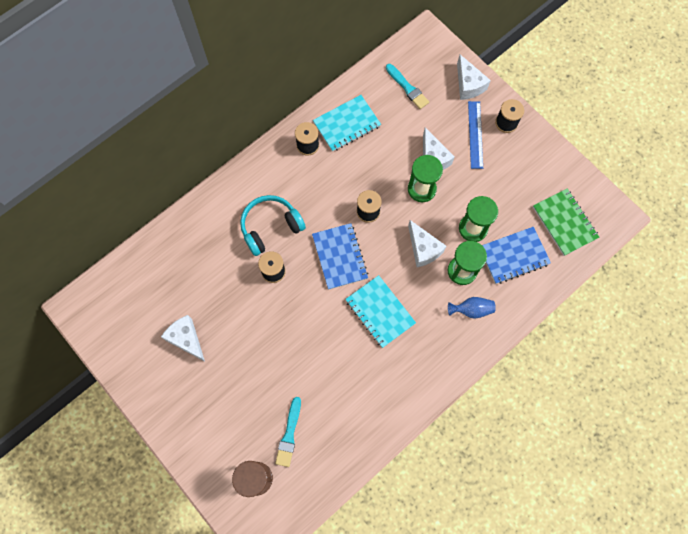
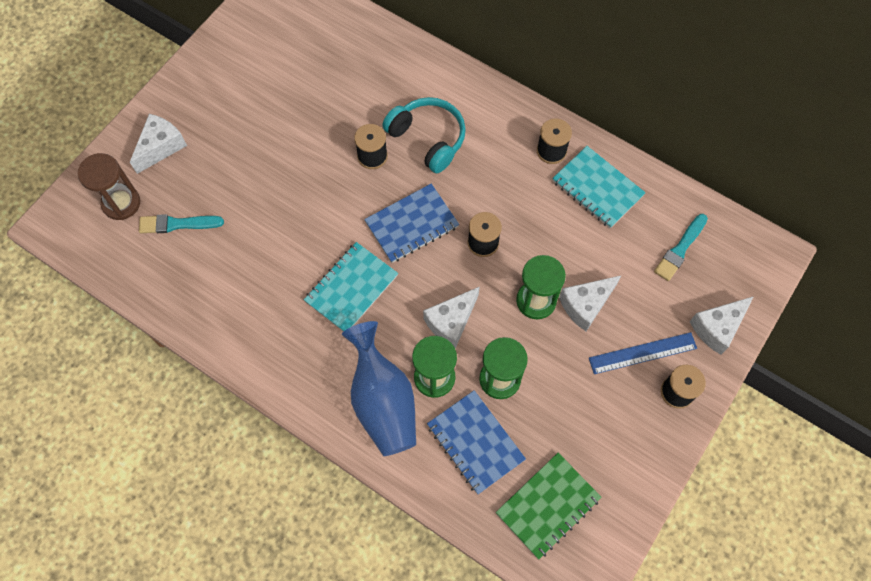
camera: 75 degrees right, 5 degrees down
(186, 339) = (267, 90): white cheese -> white cheese (161, 147)
(471, 310) = (382, 401): blue vase -> blue vase, size x2.03

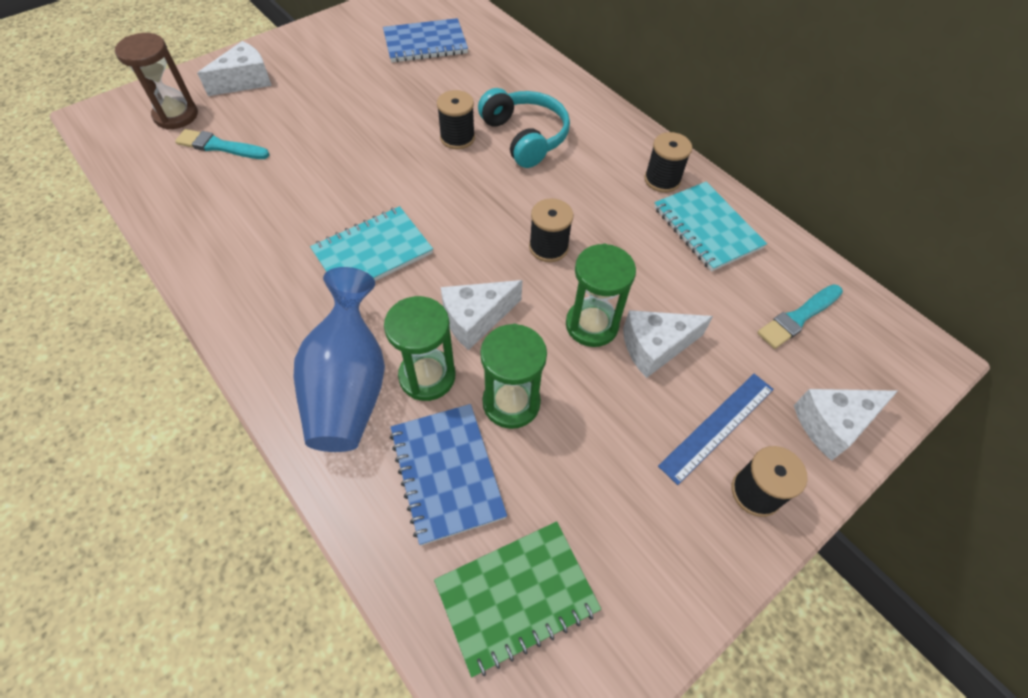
camera: 15 degrees right, 10 degrees down
(412, 224) = (472, 209): blue notebook -> blue notebook (425, 43)
(642, 353) = (717, 426): blue ruler -> blue ruler turned 45 degrees counterclockwise

